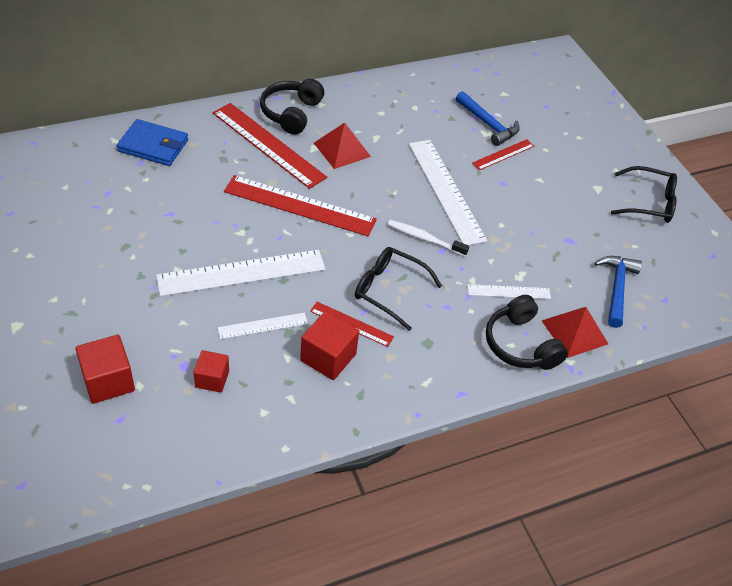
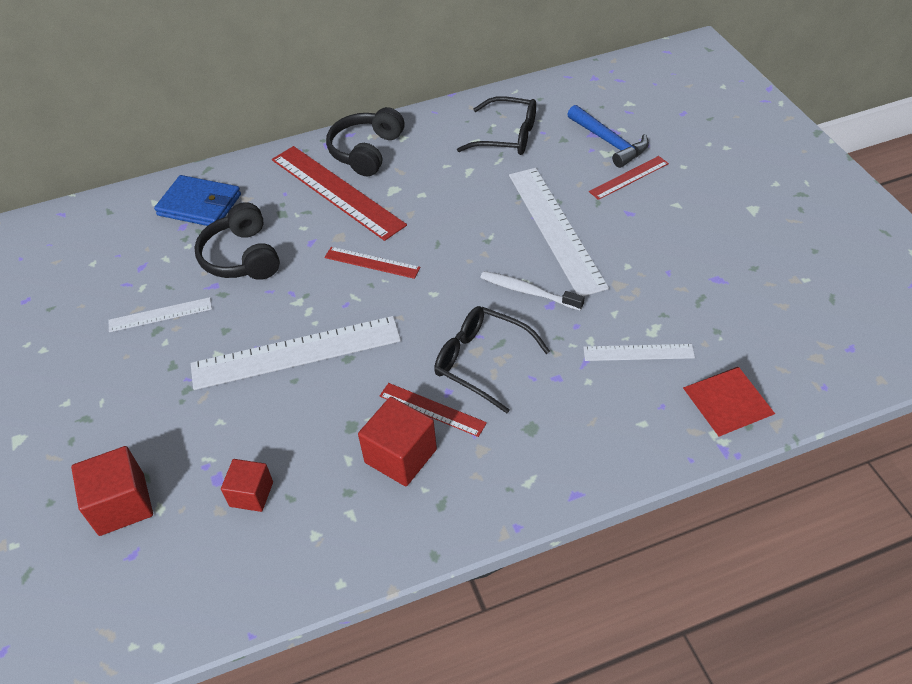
camera: 10 degrees right, 0 degrees up
(263, 326) = (319, 419): white ruler -> white ruler (160, 315)
(300, 205) = (372, 262): red ruler -> red ruler, size x0.51
(342, 149) = (426, 189): red pyramid -> none
(520, 344) = (655, 422): black headphones -> black headphones (242, 257)
(616, 288) = (783, 337): blue hammer -> none
(648, 202) = (822, 222): black glasses -> black glasses (507, 136)

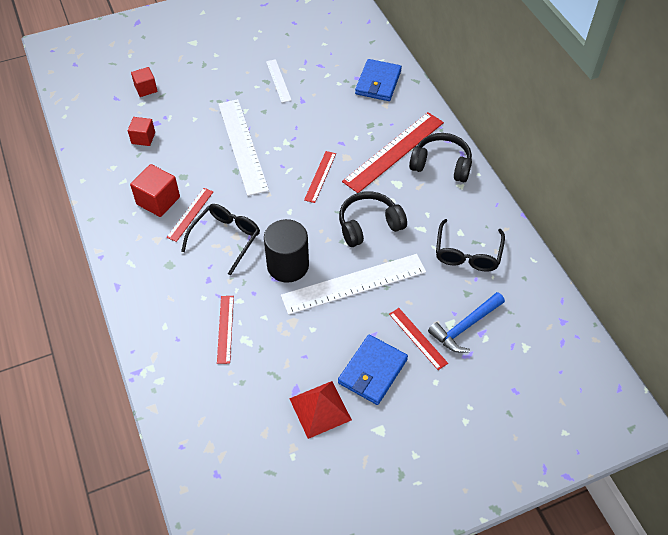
camera: 85 degrees right, 5 degrees up
(122, 504) = (146, 89): red cube -> red cube, size x0.65
(242, 257) = (327, 110): black headphones -> black headphones (369, 225)
(529, 292) = (288, 265): white toothbrush -> black cylinder
(638, 352) = (225, 329): white ruler -> red ruler
(679, 213) = (372, 371): none -> blue wallet
(728, 400) = (177, 380): red pyramid -> red pyramid (320, 409)

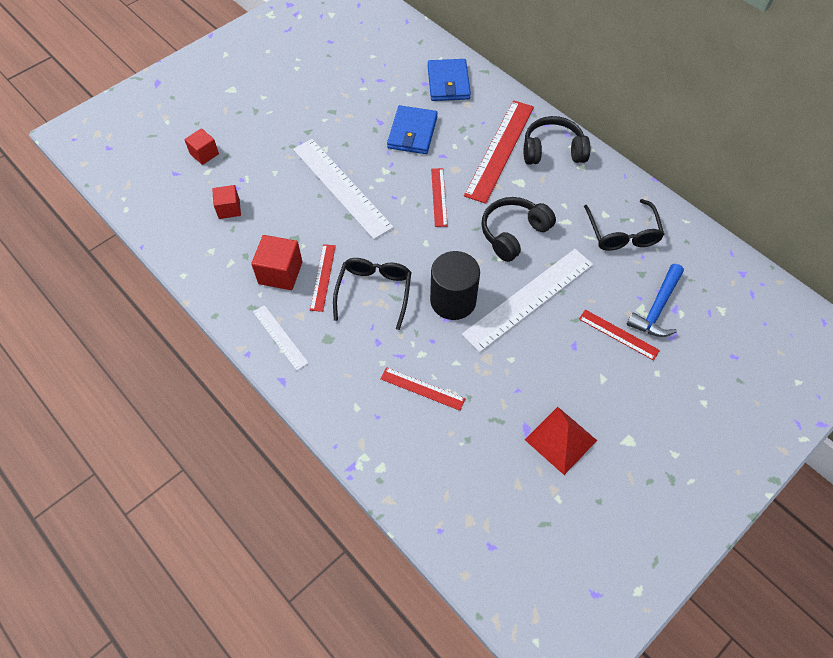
camera: 20 degrees left, 5 degrees up
(225, 329) = (422, 388): red ruler -> red ruler turned 45 degrees counterclockwise
(278, 80) = (344, 107): white ruler -> white ruler (280, 337)
(372, 371) = (592, 383): blue wallet -> blue wallet (412, 132)

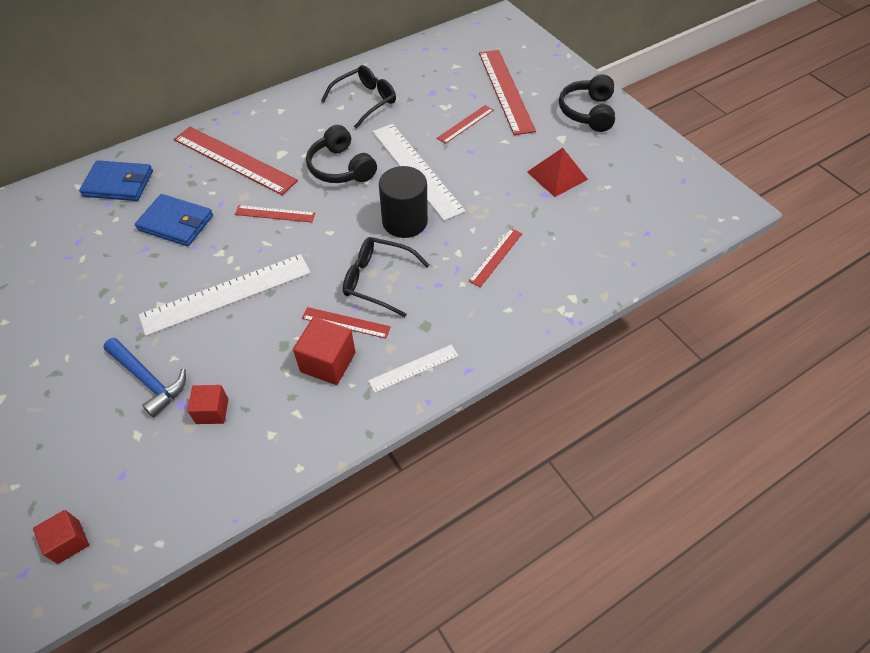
camera: 80 degrees left, 5 degrees down
(204, 154) = (103, 437): red cube -> red cube (68, 542)
(552, 151) = (252, 124): black headphones -> black headphones (588, 112)
(622, 233) = (365, 101): black glasses -> black glasses turned 45 degrees counterclockwise
(657, 308) = (446, 98): blue hammer -> blue hammer (148, 380)
(695, 369) = (505, 91): none -> red ruler

